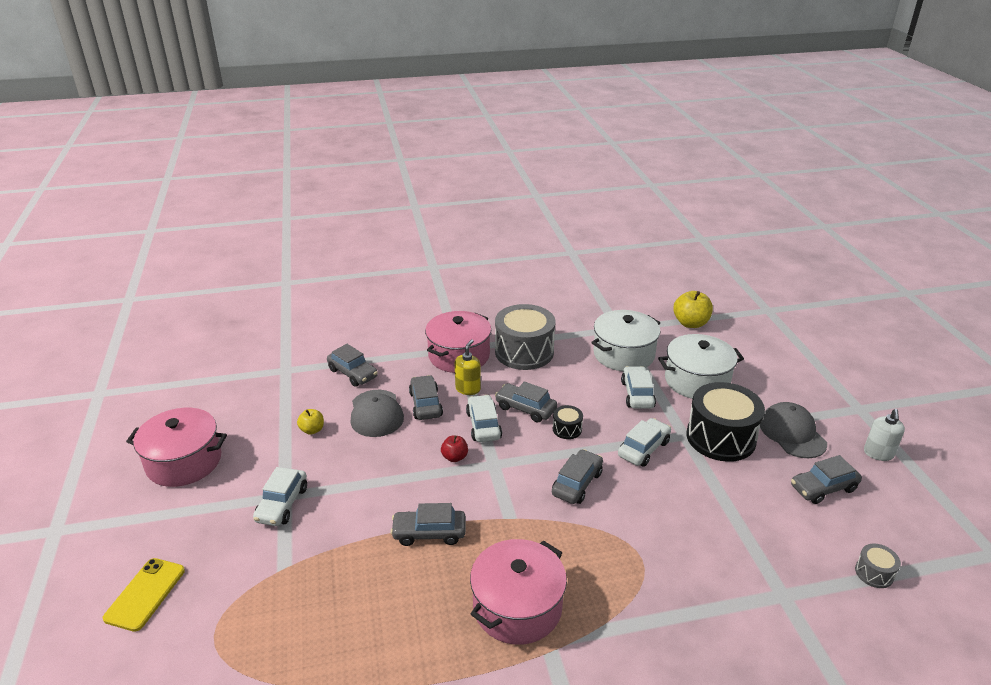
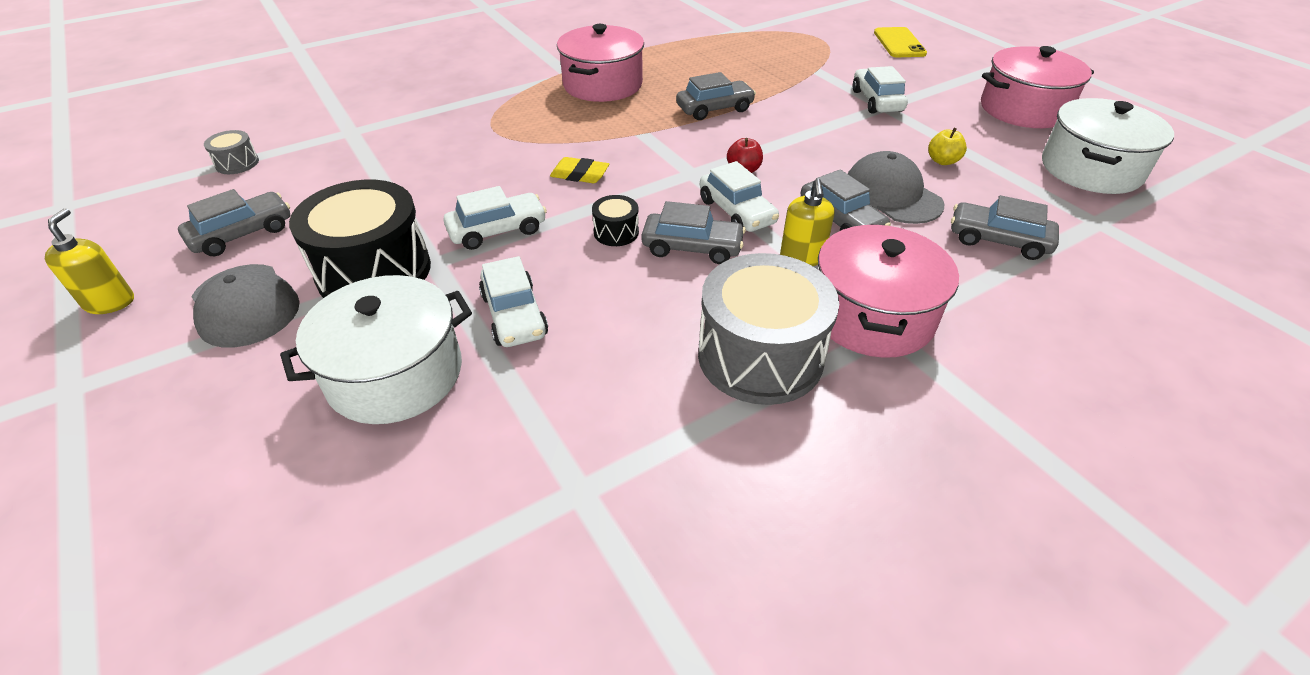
camera: 160 degrees right, 10 degrees up
(577, 483) = (580, 174): grey car -> yellow eraser
(623, 354) = (553, 406): white pot -> white pot (1091, 169)
(643, 449) = (497, 230): white car -> white car turned 135 degrees counterclockwise
(690, 323) = (379, 577): yellow apple -> none
(878, 454) = (110, 302): white soap dispenser -> yellow soap dispenser

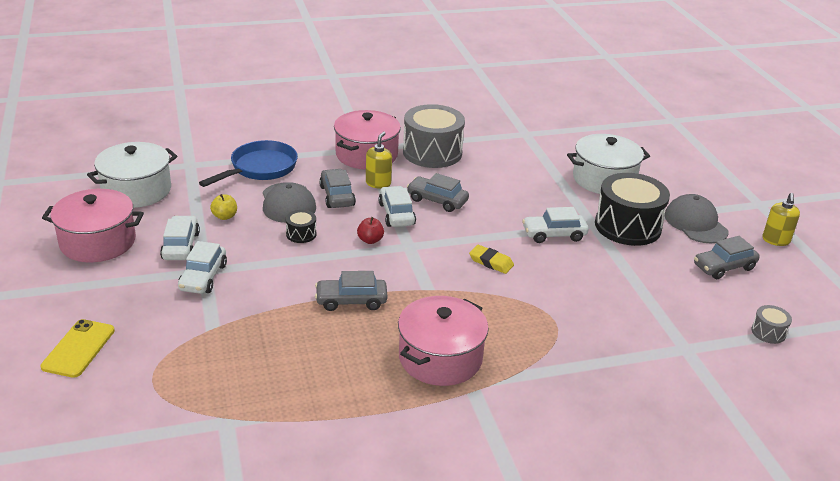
camera: 165 degrees left, 10 degrees down
(514, 315) = (546, 190): white car -> white car (181, 246)
(616, 232) = (479, 218): black drum -> black drum (301, 234)
(998, 240) = (260, 168): grey car -> blue pan

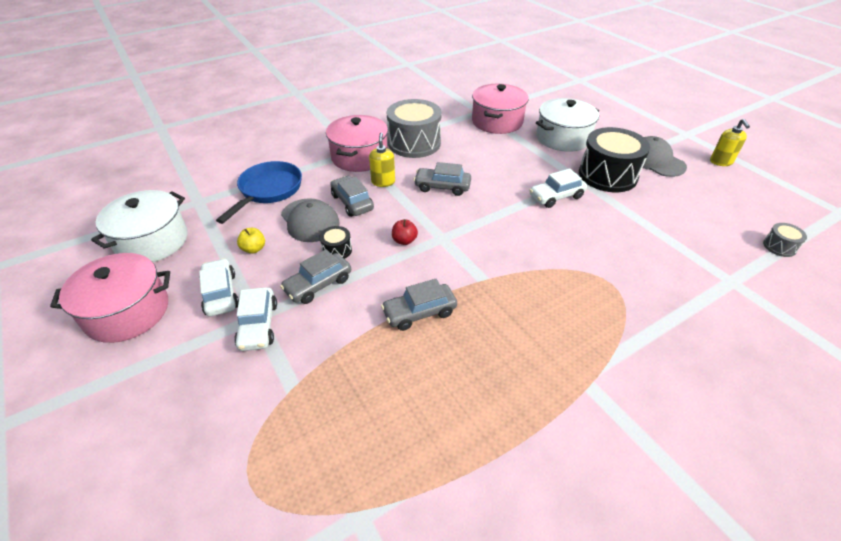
camera: 15 degrees left, 10 degrees up
(79, 348) = (145, 465): yellow phone -> none
(396, 214) = (414, 208): white car -> none
(440, 358) = (537, 355): pink pot -> pink pot (497, 121)
(491, 262) = (521, 236): yellow eraser -> none
(724, 267) = (703, 194): grey car -> grey car (318, 284)

